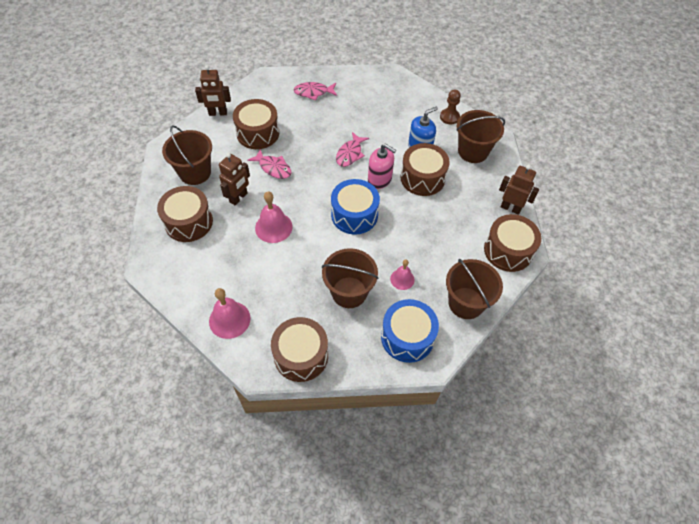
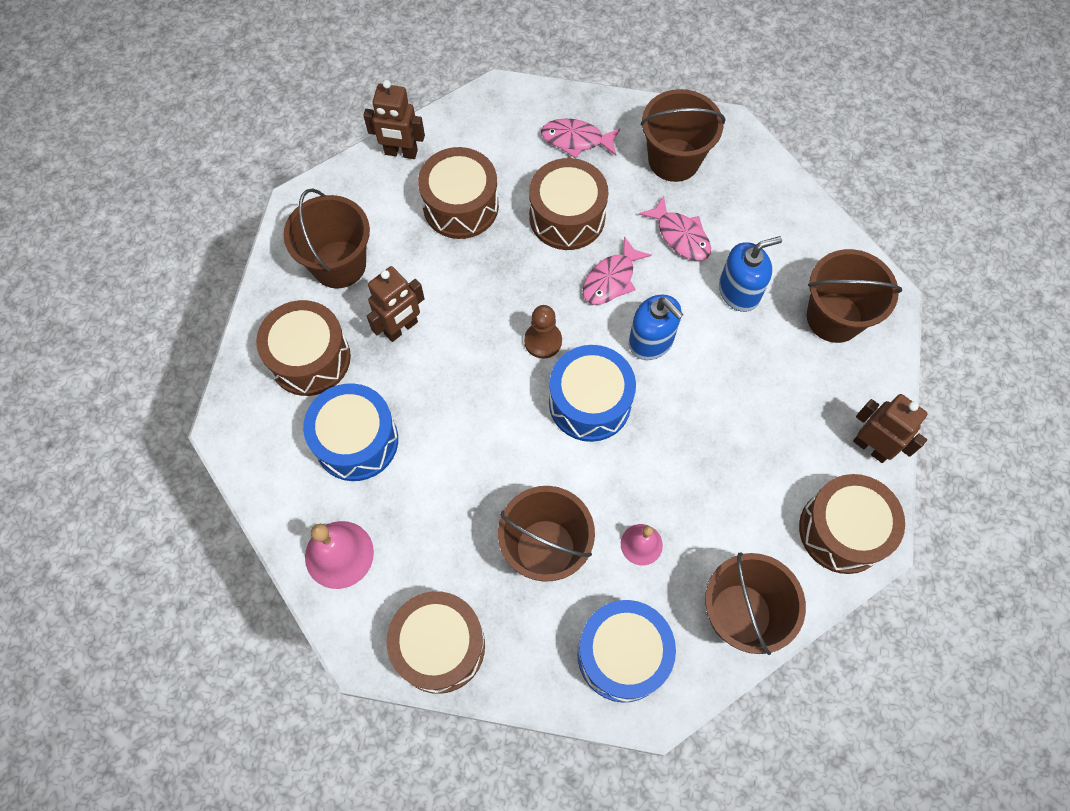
camera: 15 degrees right, 10 degrees up
(226, 259) = (356, 441): none -> blue drum
(273, 168) = (472, 281): pink fish -> pink fish (680, 236)
(273, 227) = (447, 397): pink bell -> none
(368, 93) = (674, 160): none -> brown bucket
(379, 179) = (651, 341): pink soap dispenser -> blue soap dispenser
(422, 178) = (728, 354): brown drum -> brown drum (567, 217)
(449, 117) = (810, 237): brown pawn -> brown pawn (543, 341)

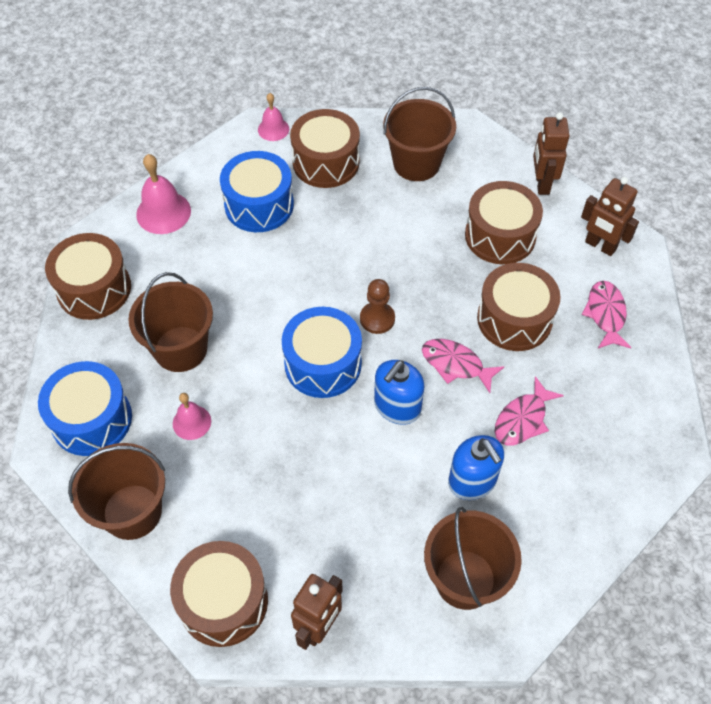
camera: 80 degrees right, 10 degrees down
(238, 410) = (273, 129): none -> pink bell
(401, 328) = (366, 215): brown robot -> brown robot (600, 246)
(674, 160) = (613, 403): brown bucket -> none

